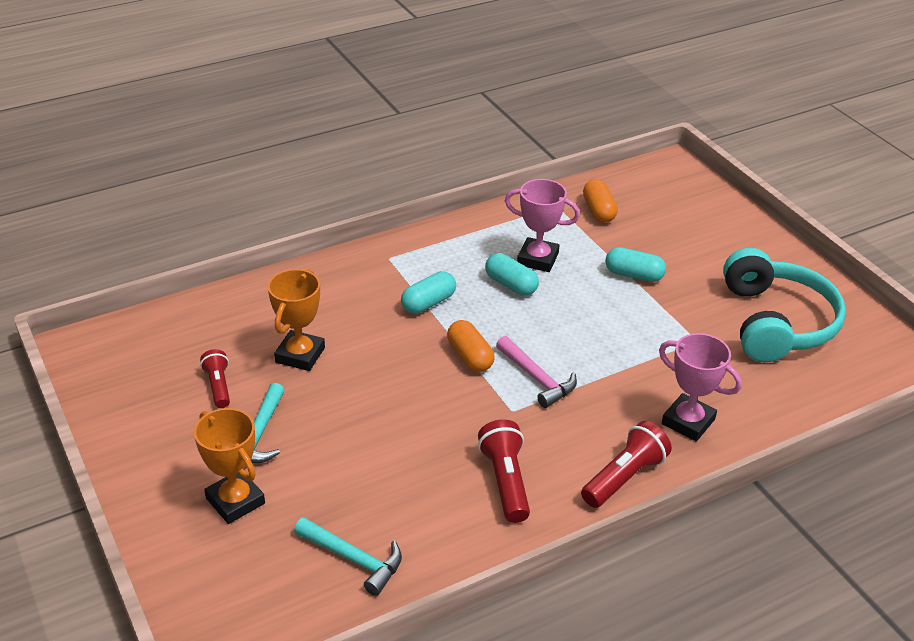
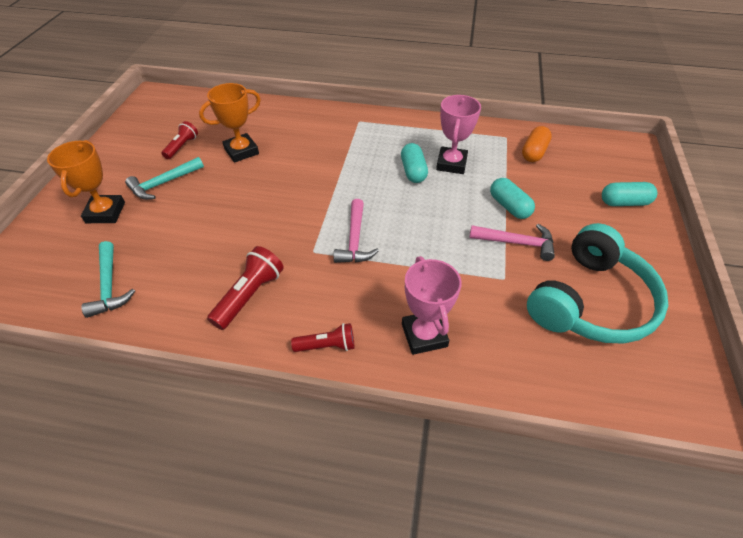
camera: 40 degrees right, 10 degrees up
(428, 303) = (348, 157): turquoise capsule -> turquoise capsule (624, 202)
(470, 356) = (331, 202): orange capsule -> none
(537, 259) = (451, 164): pink trophy -> pink trophy turned 45 degrees clockwise
(624, 477) = (327, 345): red flashlight -> red flashlight, size x0.65
(674, 305) = (516, 243): none -> pink hammer

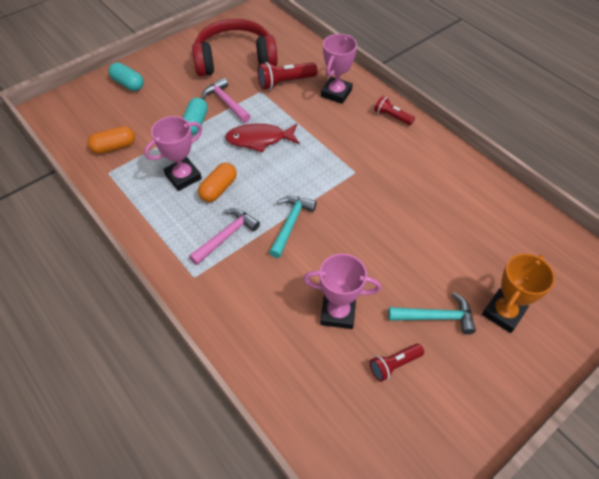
camera: 140 degrees left, 5 degrees up
(109, 285) = (514, 231): turquoise hammer -> turquoise hammer (290, 224)
(241, 151) = (338, 313): orange trophy -> pink trophy
(249, 295) = (418, 168): red flashlight -> red flashlight (285, 82)
(355, 239) = (320, 163): pink hammer -> pink hammer (226, 236)
(413, 171) = (218, 189): turquoise capsule -> orange capsule
(435, 227) = (259, 139): none -> red fish
(591, 302) = (235, 59): turquoise headphones -> red headphones

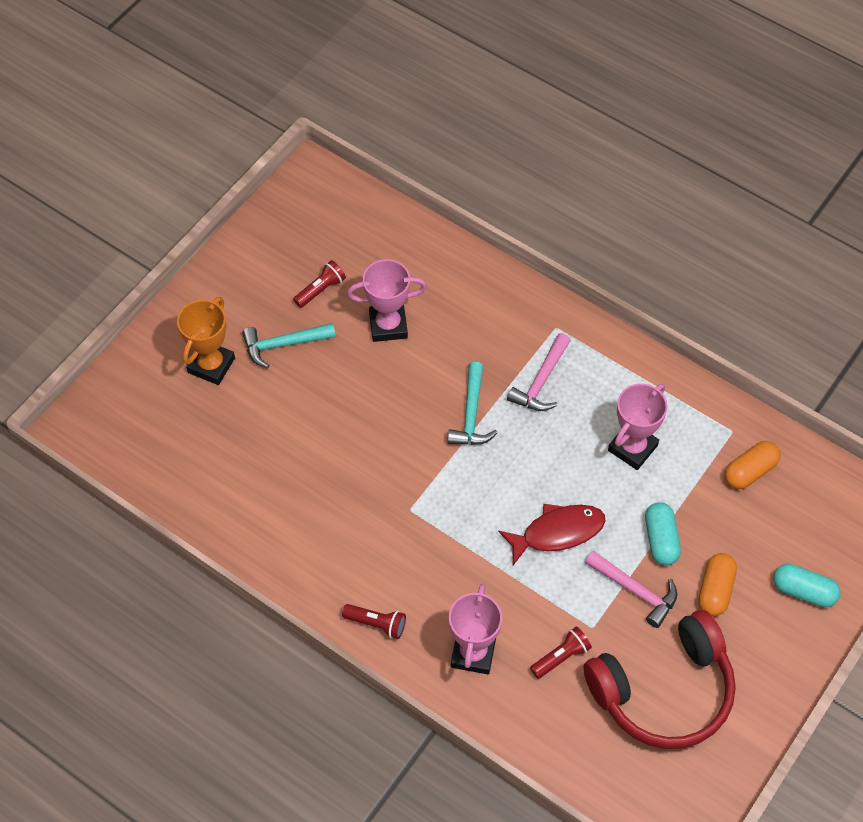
camera: 165 degrees right, 5 degrees up
(218, 189) = (579, 441): orange capsule -> orange capsule (715, 590)
(285, 82) = (561, 657): red flashlight -> red flashlight, size x0.65

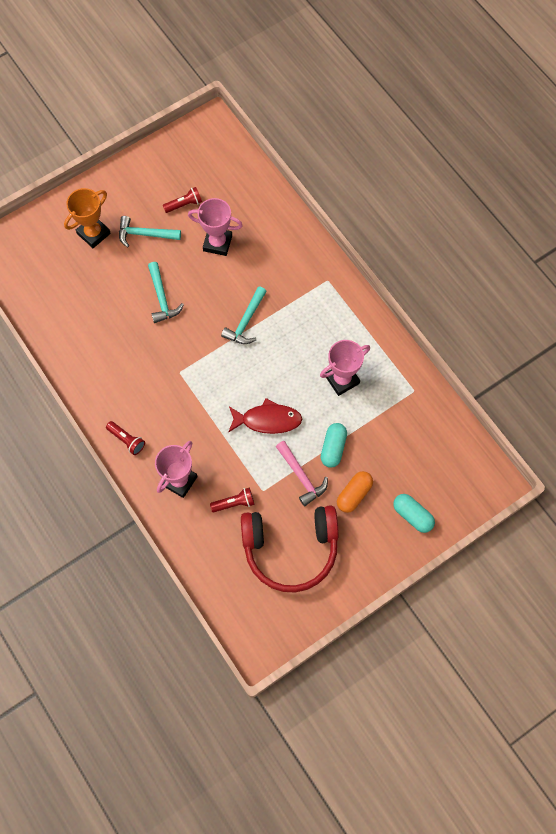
camera: 20 degrees right, 10 degrees up
(343, 420) = (162, 298): none -> turquoise hammer
(541, 381) = (301, 314): pink hammer -> none
(750, 471) = (413, 422): orange capsule -> none

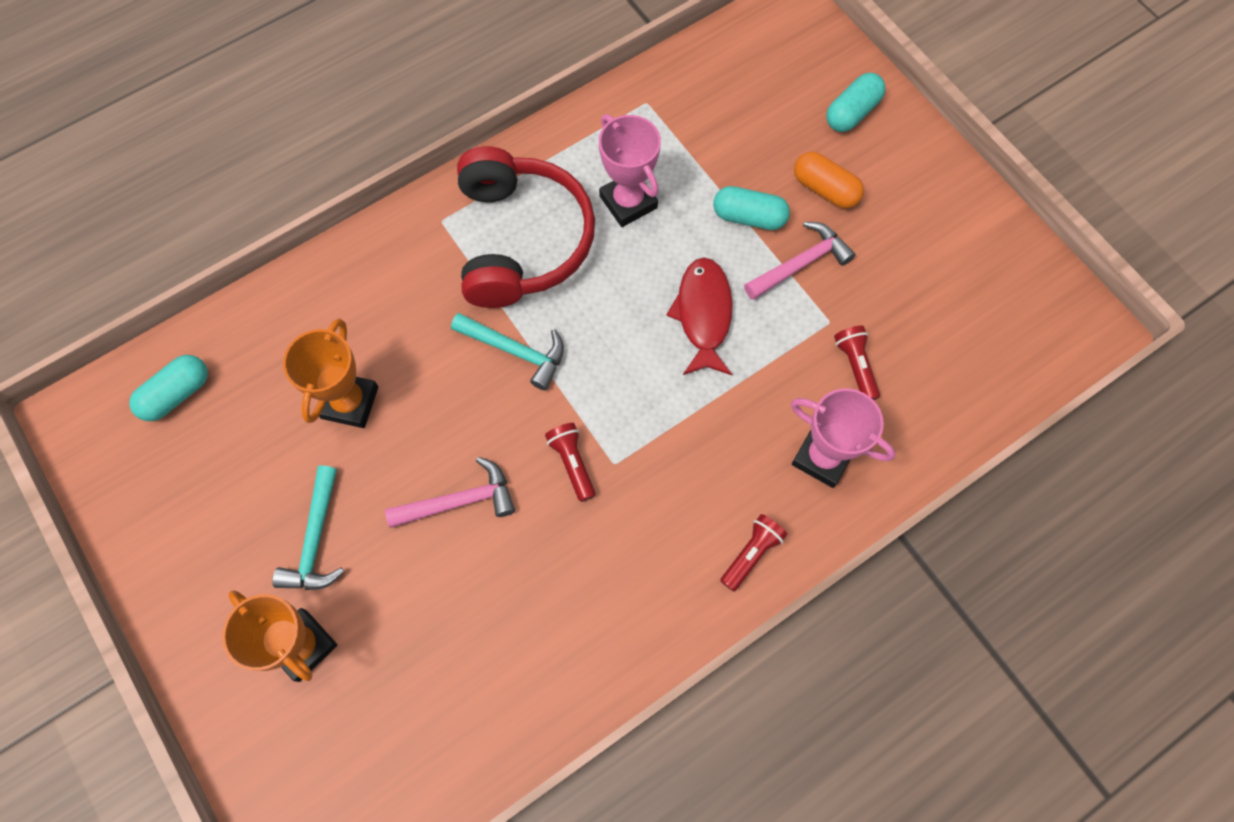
camera: 90 degrees left, 0 degrees up
(162, 298) = (459, 501): turquoise hammer -> pink hammer
(184, 204) = (257, 466): red flashlight -> red flashlight (572, 463)
(217, 243) = (349, 402): pink trophy -> orange trophy
(224, 165) = (177, 394): none -> turquoise capsule
(290, 549) = (924, 280): red headphones -> red headphones (522, 240)

